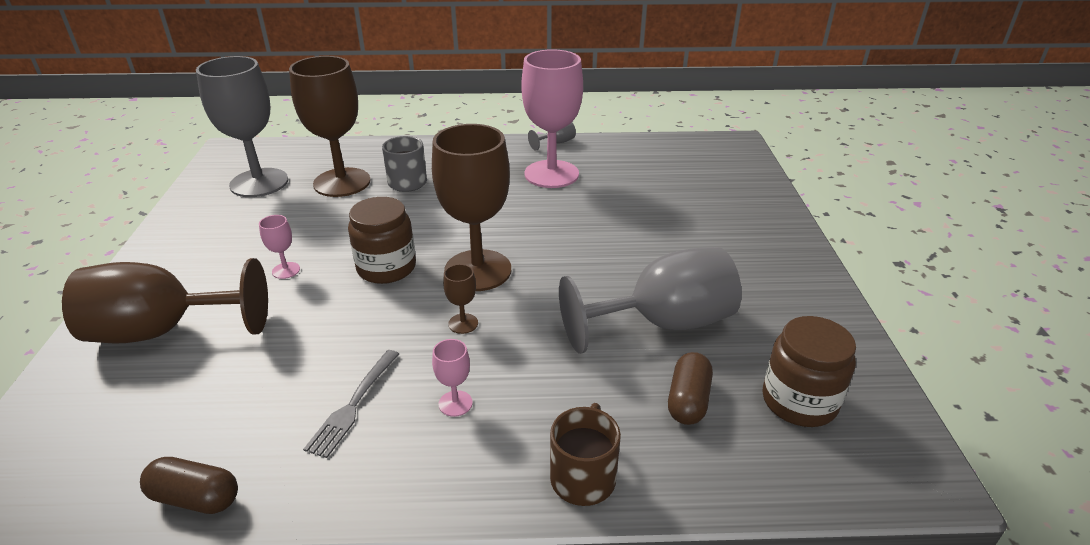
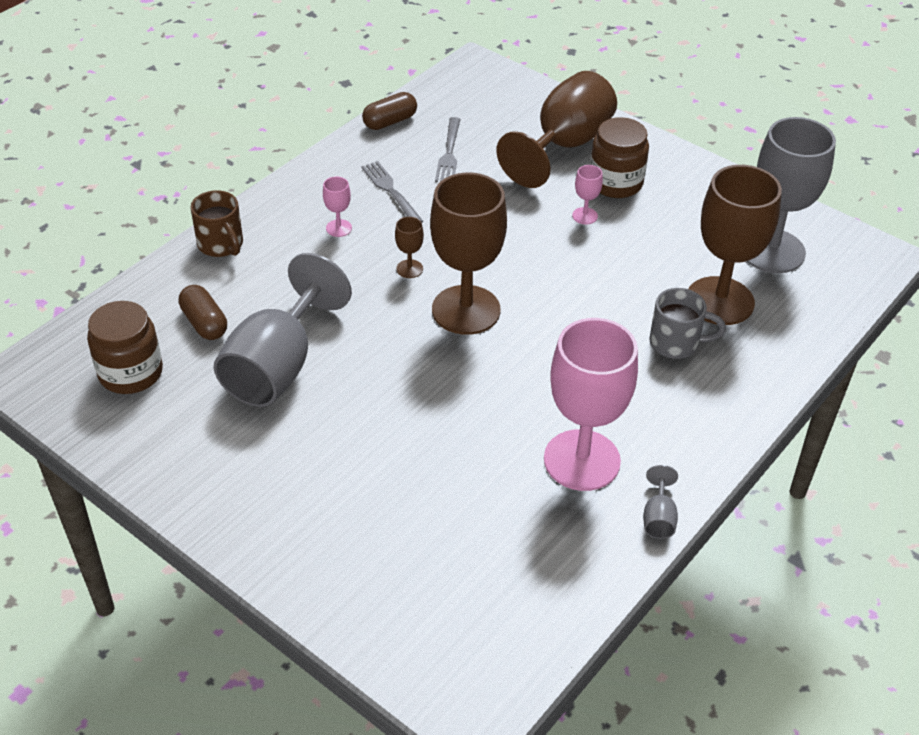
camera: 130 degrees right, 10 degrees up
(238, 403) = (449, 153): none -> grey fork
(386, 268) = (528, 265): brown jar -> brown jar (615, 183)

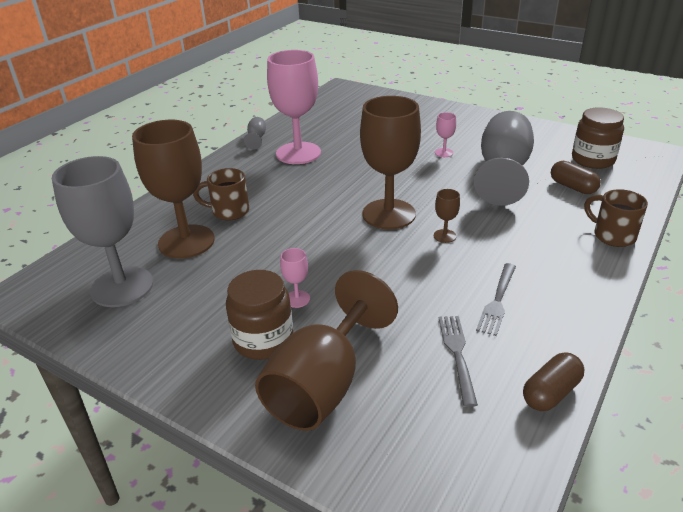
camera: 175 degrees right, 10 degrees down
(338, 228) = (524, 260): pink goblet -> pink goblet (444, 153)
(391, 191) = (497, 301): grey fork -> grey fork turned 60 degrees clockwise
(676, 343) = (229, 211): grey mug -> brown mug

